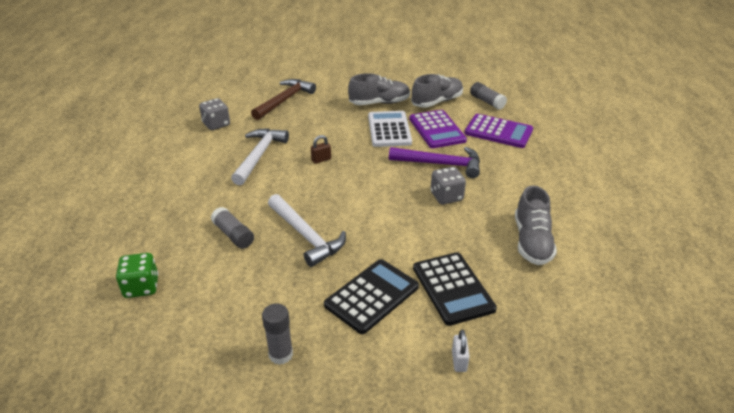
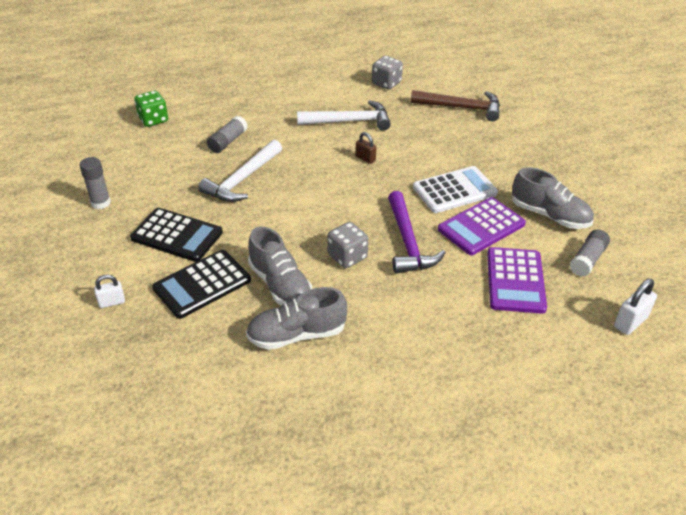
camera: 70 degrees right, 5 degrees up
(379, 103) = (509, 171): grey shoe -> grey shoe (280, 285)
(547, 105) = (630, 322): none -> white padlock

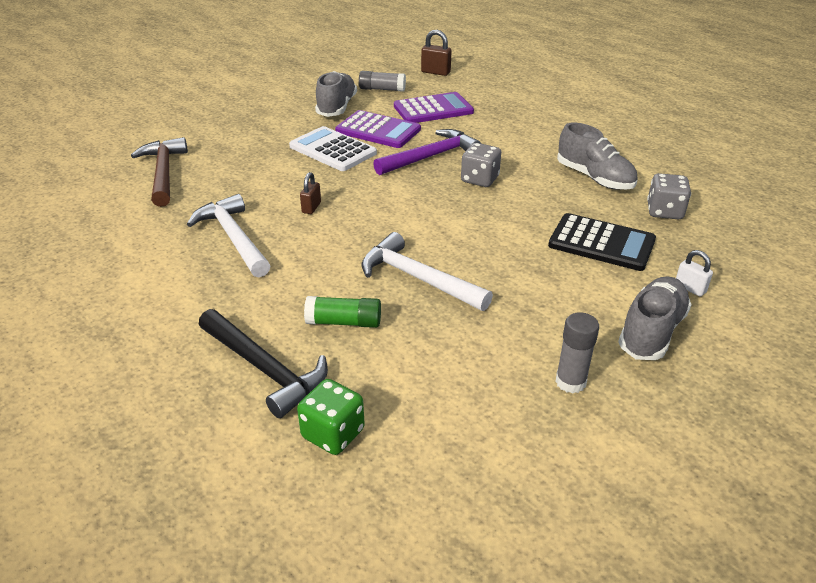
camera: 115 degrees left, 5 degrees down
(177, 235) = (557, 288): black calculator -> none
(216, 110) = (265, 369): none -> black hammer
(228, 141) = (344, 322): grey glue stick -> green glue stick
(242, 179) = (418, 278): white hammer -> white hammer turned 150 degrees counterclockwise
(280, 285) = (552, 201): grey shoe -> grey shoe (651, 331)
(386, 83) = (116, 234): grey dice -> grey dice (664, 211)
(630, 322) = (435, 72): white padlock -> brown padlock

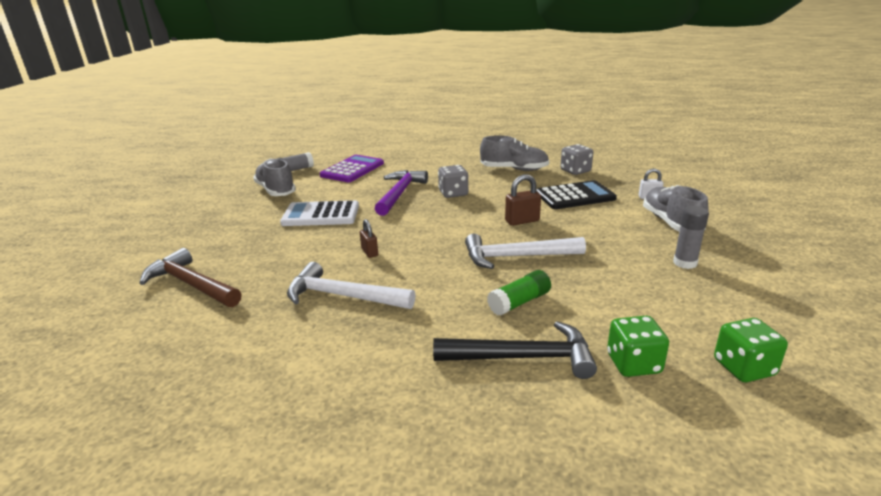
camera: 40 degrees left, 10 degrees down
(378, 130) = (334, 193): purple calculator -> none
(415, 506) = (743, 368): none -> green dice
(435, 72) = (316, 150): brown padlock -> brown padlock (522, 221)

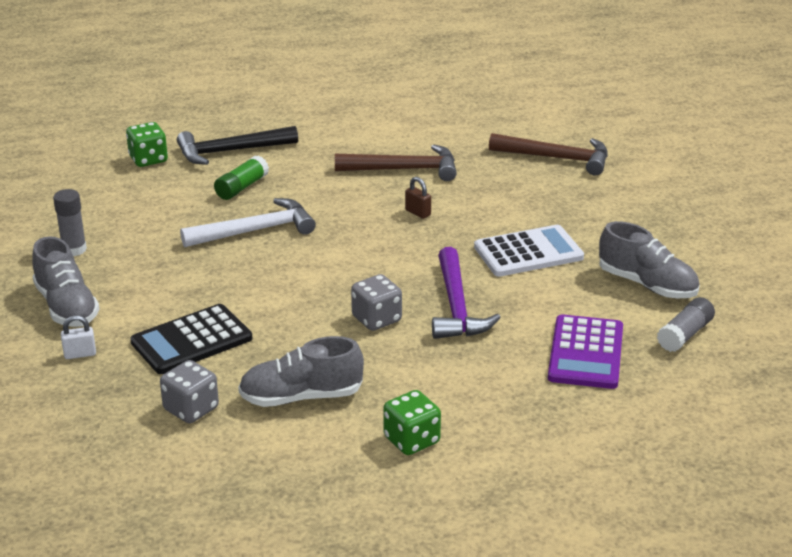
camera: 160 degrees right, 5 degrees up
(343, 296) = (404, 169): white hammer -> brown hammer
(522, 221) = (260, 281): brown padlock -> none
(743, 368) = (68, 168): green dice -> green dice (411, 440)

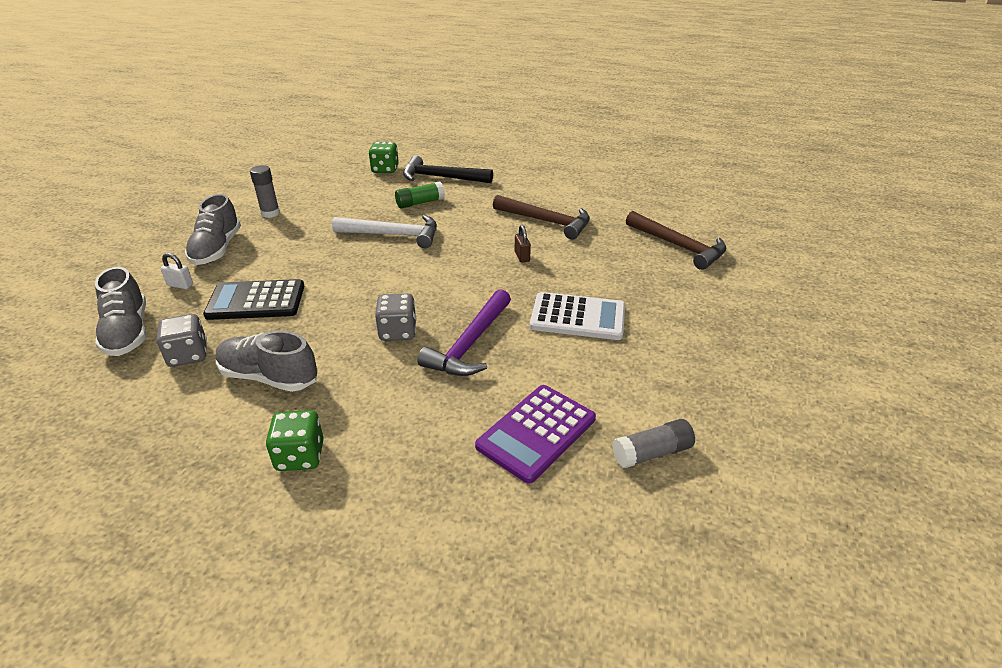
camera: 30 degrees right, 5 degrees up
(647, 285) = (659, 385): grey shoe -> grey shoe (128, 332)

